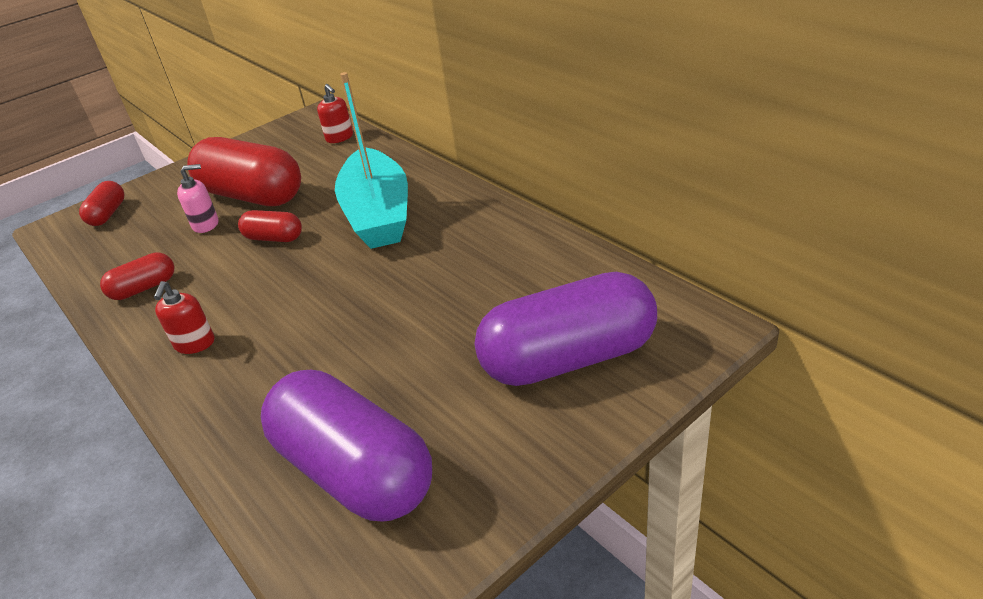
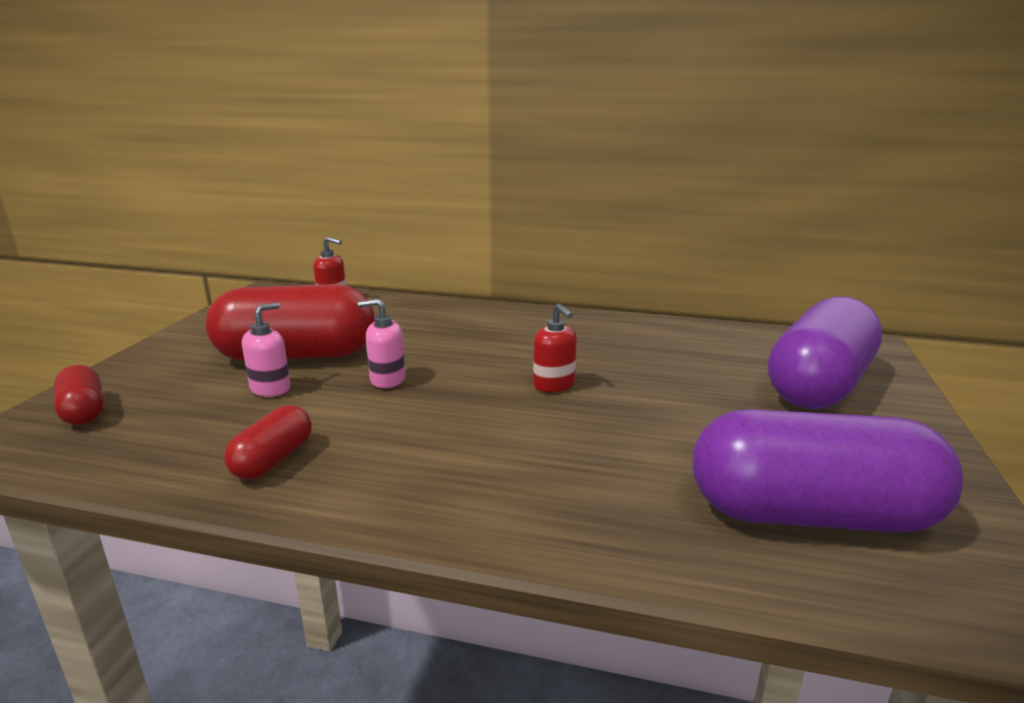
camera: 40 degrees left, 15 degrees down
(194, 344) = (442, 484): red soap dispenser -> red soap dispenser (554, 385)
(274, 238) = (387, 379): red capsule -> pink soap dispenser
(378, 214) = (477, 341): turquoise boat -> none

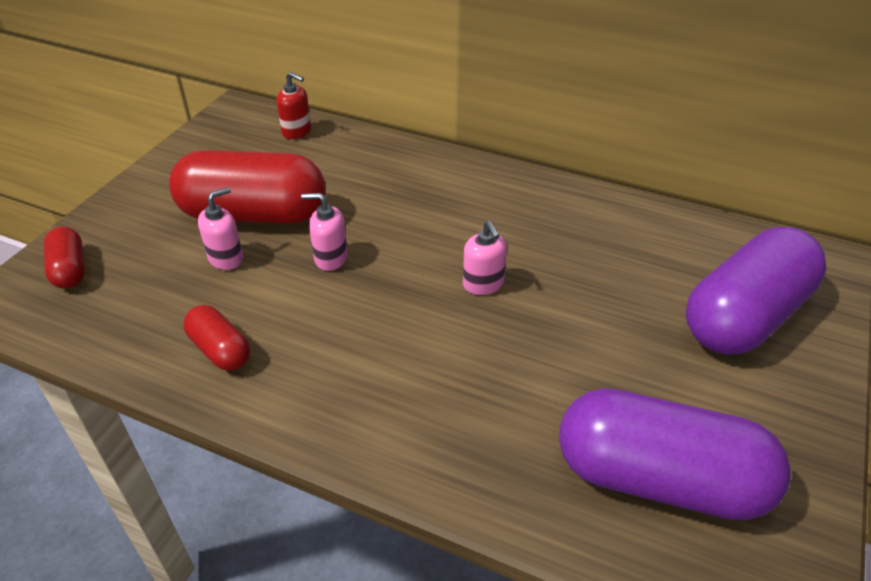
camera: 10 degrees right, 20 degrees up
(273, 460) = (220, 350): red capsule -> red capsule turned 75 degrees counterclockwise
(554, 385) = (483, 284): red soap dispenser -> pink soap dispenser

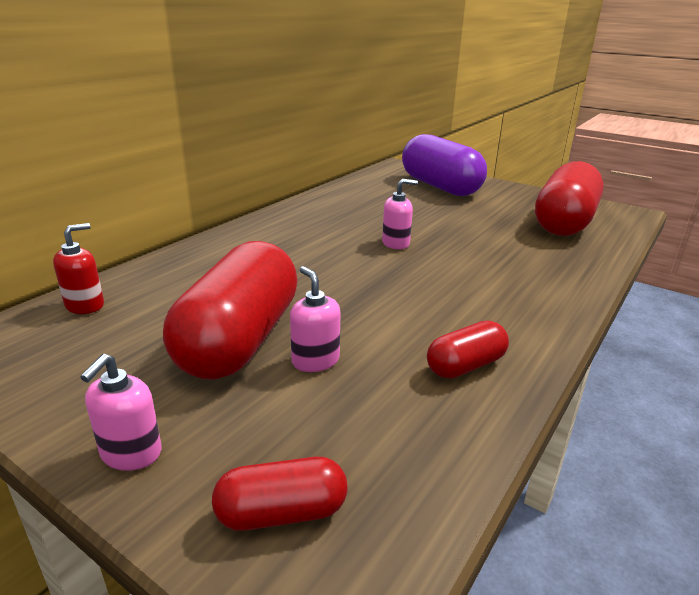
camera: 80 degrees left, 15 degrees down
(330, 258) = (340, 299): pink soap dispenser -> pink soap dispenser (131, 453)
(659, 479) = (564, 222): purple capsule -> red capsule

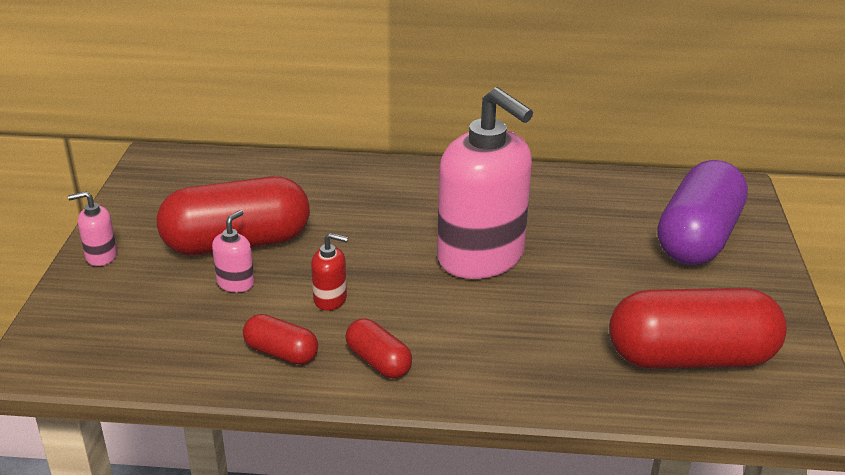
camera: 60 degrees right, 5 degrees up
(85, 305) = (231, 167): red soap dispenser -> red soap dispenser (330, 299)
(282, 512) = (84, 322): red capsule -> red capsule (378, 362)
(396, 243) = (481, 257): pink soap dispenser -> pink soap dispenser, size x2.49

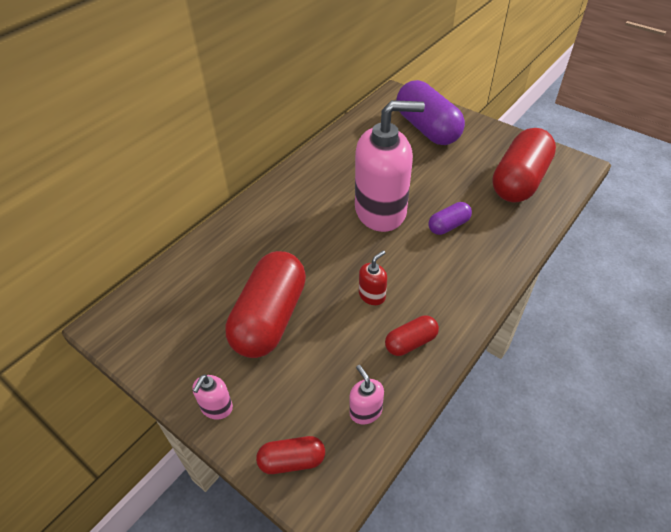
camera: 55 degrees left, 15 degrees up
(236, 283) = (317, 337): pink soap dispenser -> pink soap dispenser (365, 411)
(378, 362) = (449, 299): red capsule -> red capsule (292, 460)
(515, 320) = (448, 226): none -> purple capsule

